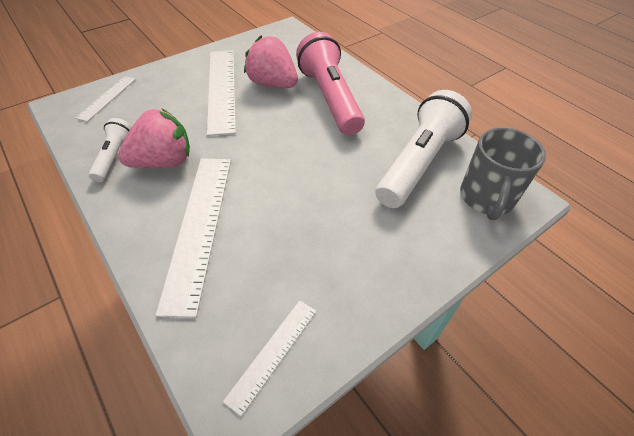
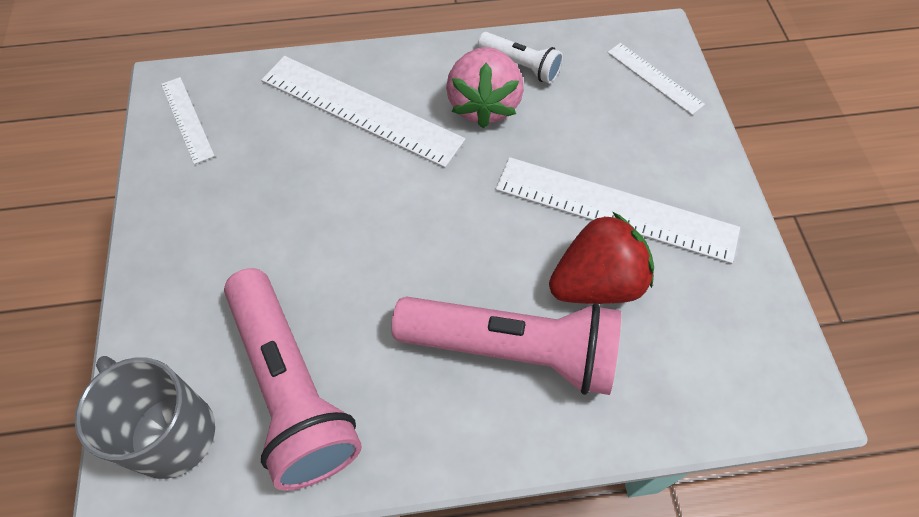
camera: 120 degrees right, 10 degrees up
(272, 84) = (596, 283): pink strawberry -> red strawberry
(418, 163) = (291, 387): white flashlight -> pink flashlight

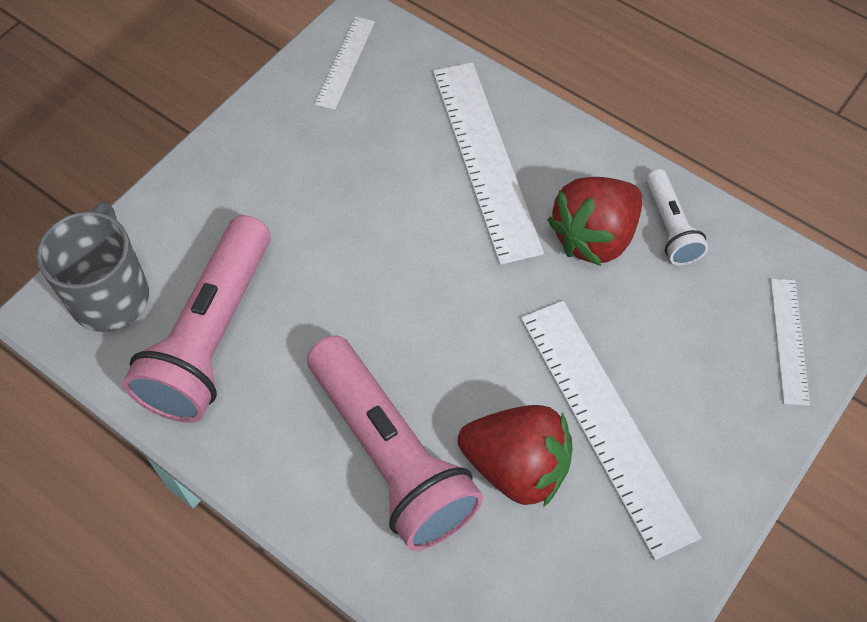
camera: 45 degrees right, 0 degrees up
(483, 105) = (594, 237): pink strawberry -> red strawberry

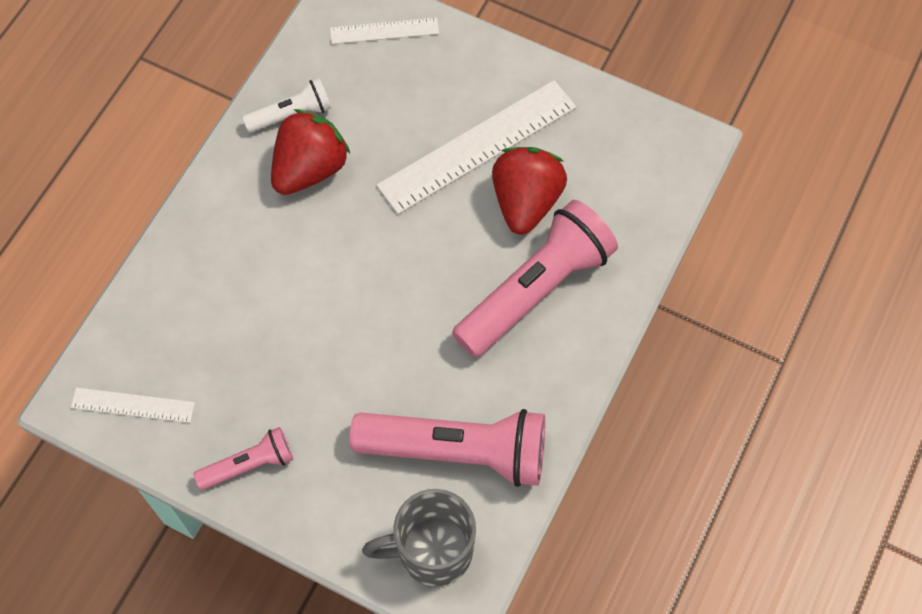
camera: 100 degrees left, 5 degrees up
(256, 147) = (249, 465): none -> pink flashlight
(485, 159) = (237, 262): white ruler -> none
(594, 237) = (310, 169): red strawberry -> red strawberry turned 90 degrees counterclockwise

